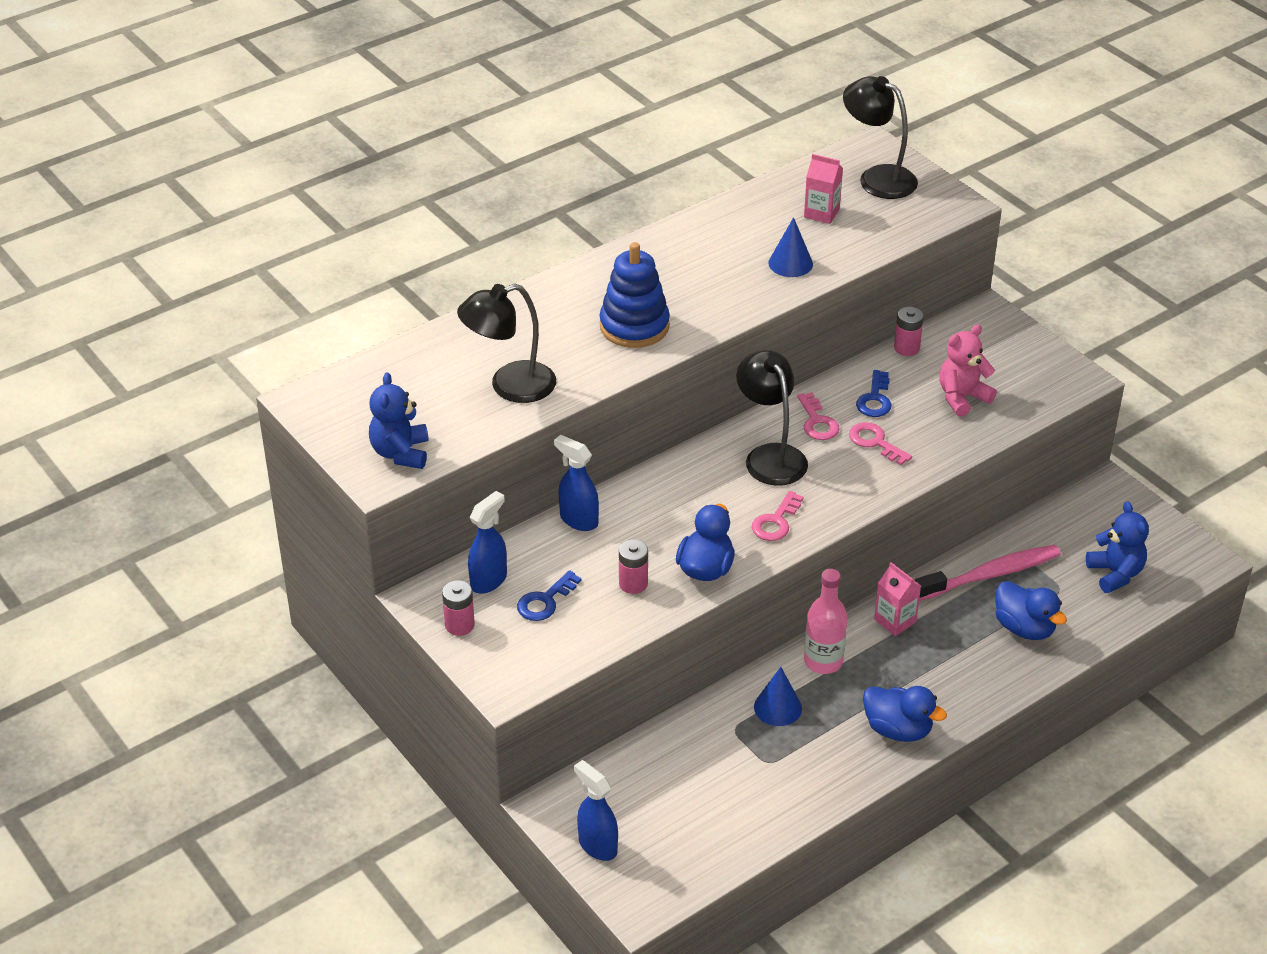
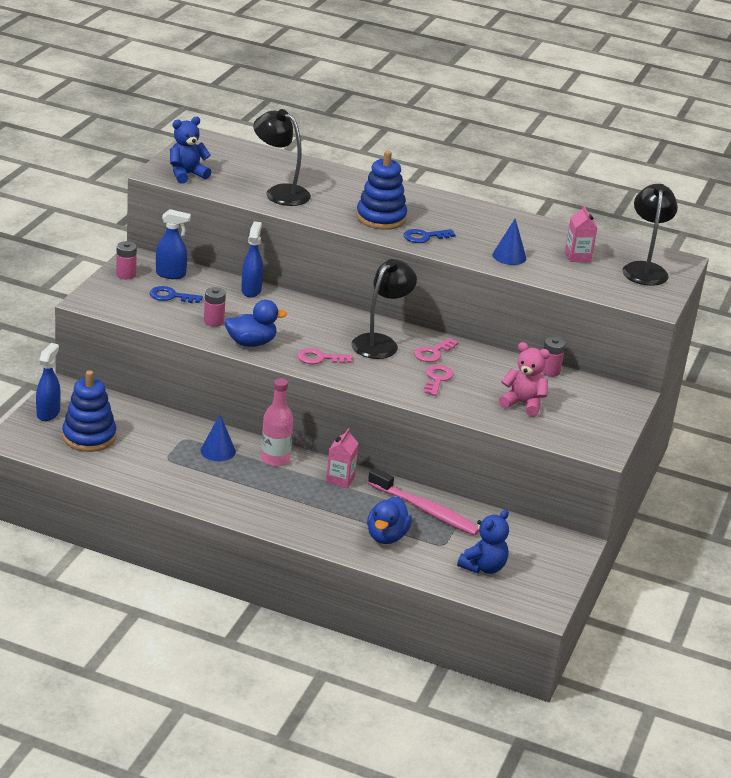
camera: 55 degrees right, 10 degrees down
(677, 822) = (89, 437): none -> blue stacking toy
(875, 399) = (481, 370): blue key -> blue key (425, 237)
(898, 729) = (240, 503): blue duck -> none

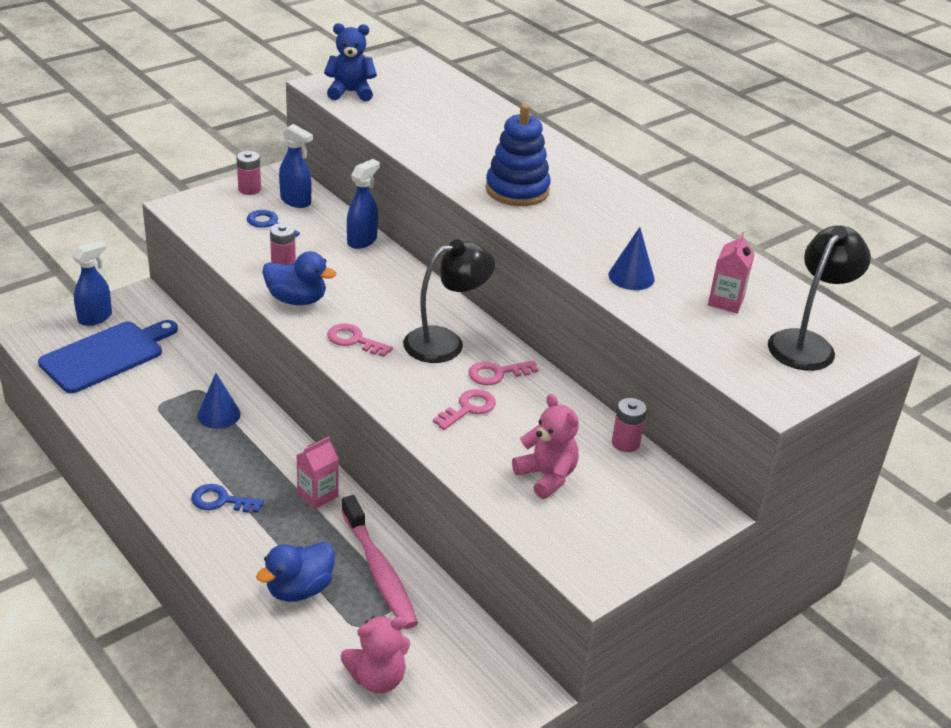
camera: 30 degrees right, 5 degrees up
(89, 437) = (106, 355): blue stacking toy -> blue cutting board
(275, 459) = (270, 445): pink bottle -> none
(280, 192) = (431, 134): black lamp -> none
(425, 237) = (547, 225): blue key -> blue key (221, 501)
(483, 567) = (377, 678): blue teddy bear -> pink teddy bear

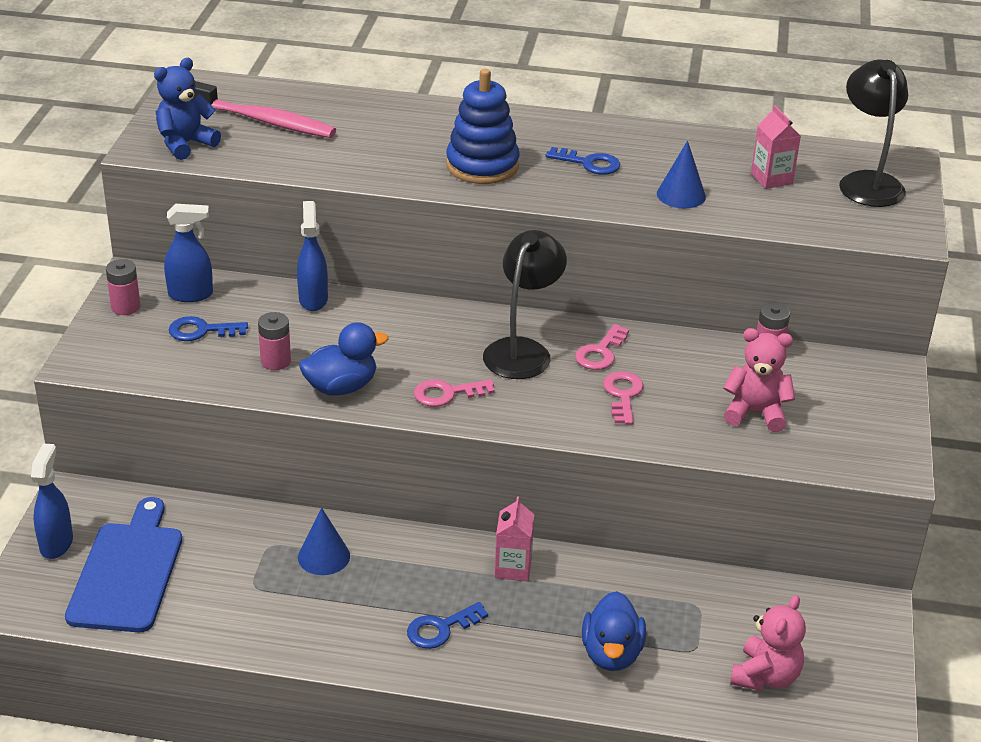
camera: 40 degrees left, 0 degrees up
(379, 571) = (649, 595): pink toothbrush -> pink toothbrush (263, 121)
(597, 224) = (589, 163): none -> blue key

